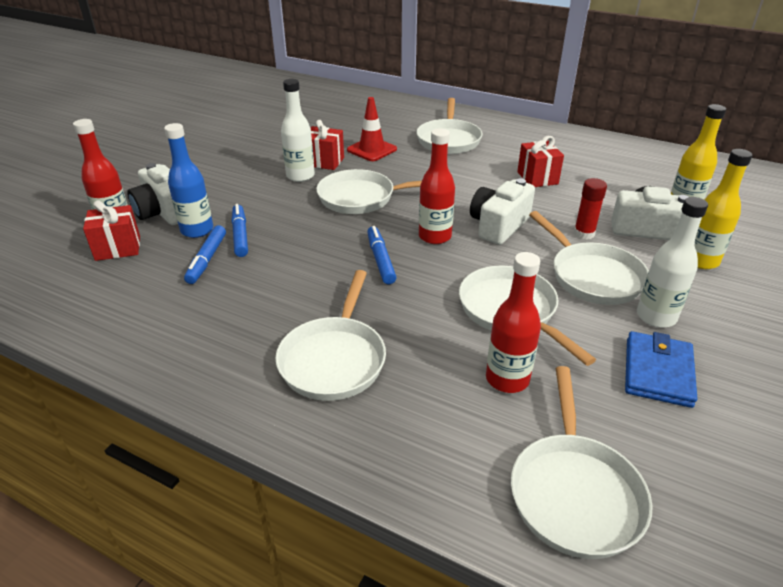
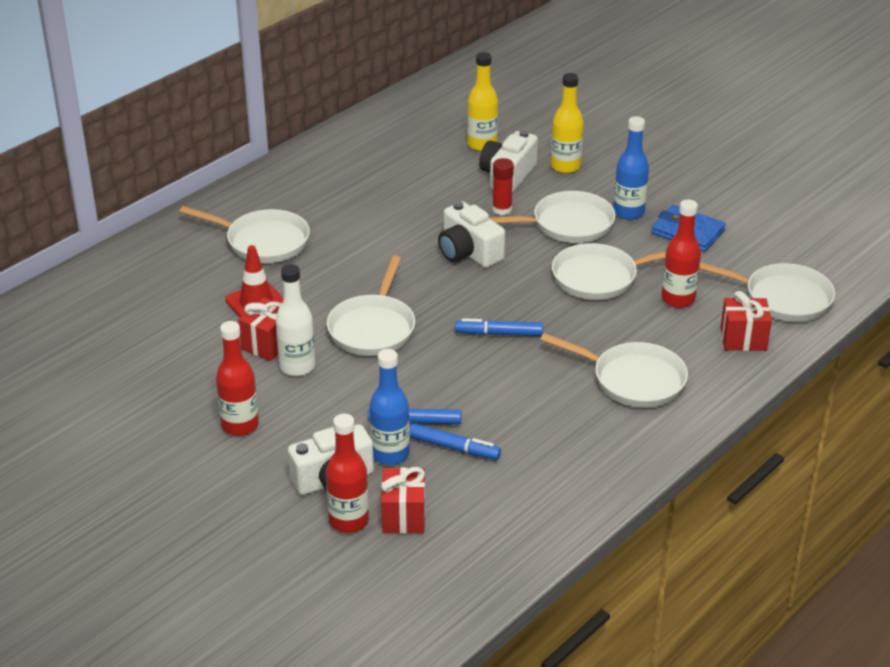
camera: 75 degrees left, 0 degrees up
(435, 236) = (472, 294): red bottle -> red bottle (240, 425)
(537, 178) = (387, 206): red gift -> red gift (743, 339)
(656, 317) = (628, 212): white bottle -> blue bottle

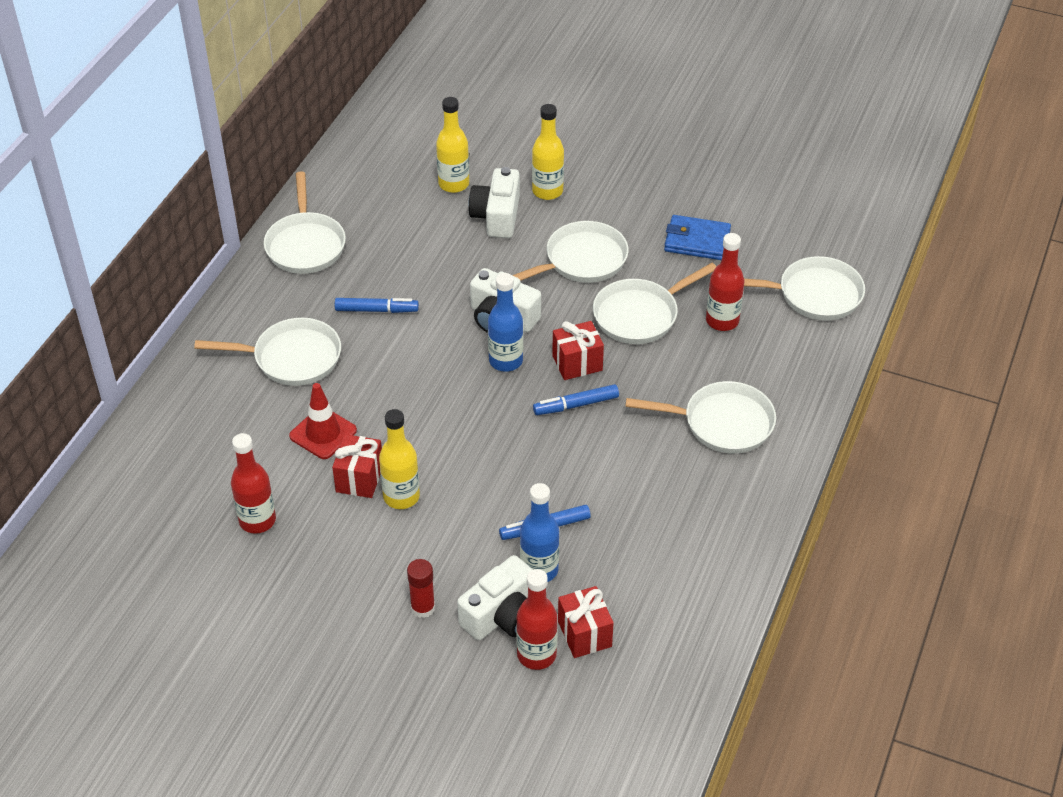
camera: 20 degrees left, 10 degrees up
(240, 425) = (379, 580): red bottle -> red bottle (257, 520)
(297, 367) = (401, 497): white bottle -> yellow bottle
(373, 328) = (453, 431): white pan -> white pan (305, 245)
(454, 448) = (595, 545): blue marker -> blue marker (376, 310)
(502, 209) = (510, 258): red glue stick -> red glue stick (423, 608)
(628, 212) = (632, 231): blue bottle -> blue bottle (506, 361)
(743, 339) = (799, 350): red gift -> red gift (577, 363)

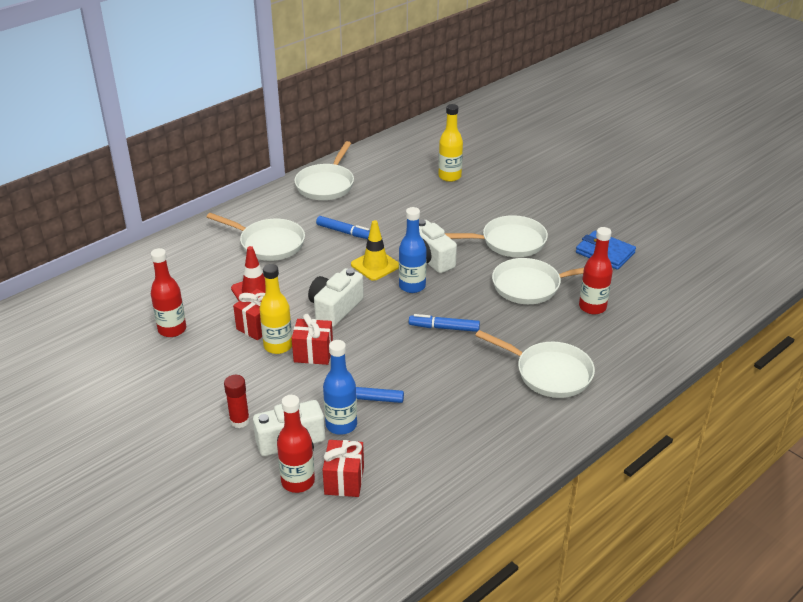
camera: 25 degrees right, 10 degrees down
(444, 346) = (375, 265): none -> yellow traffic cone
(497, 216) = (466, 201): white camera -> white camera (335, 308)
(547, 191) = (513, 196): yellow bottle -> none
(577, 363) = (463, 302): red gift -> red gift (313, 353)
(814, 295) = (678, 311): white pan -> none

